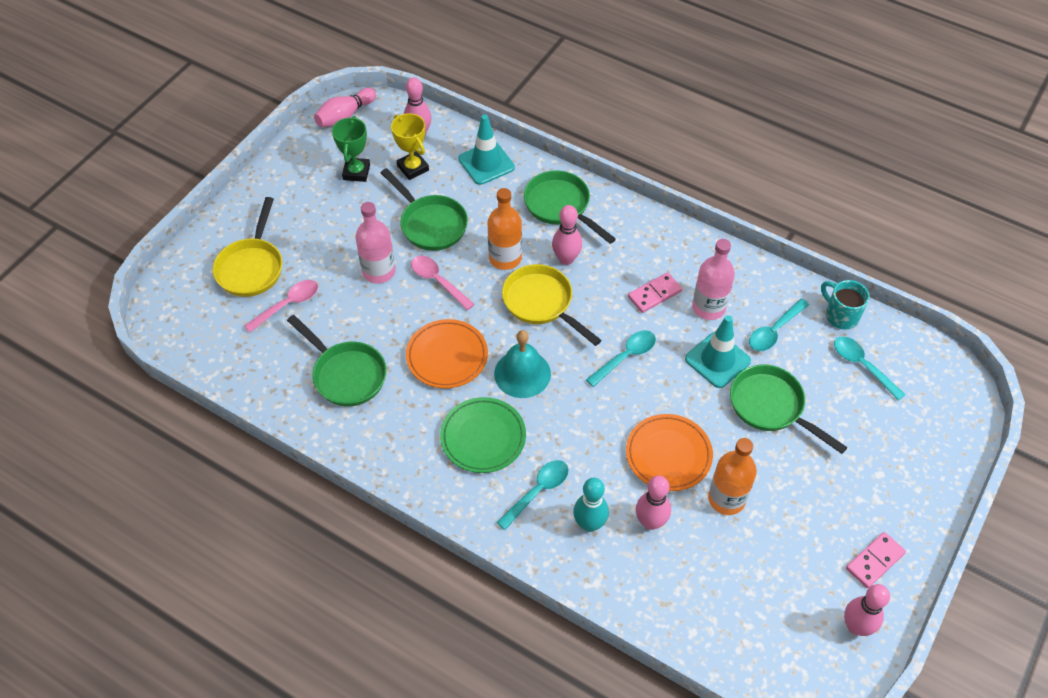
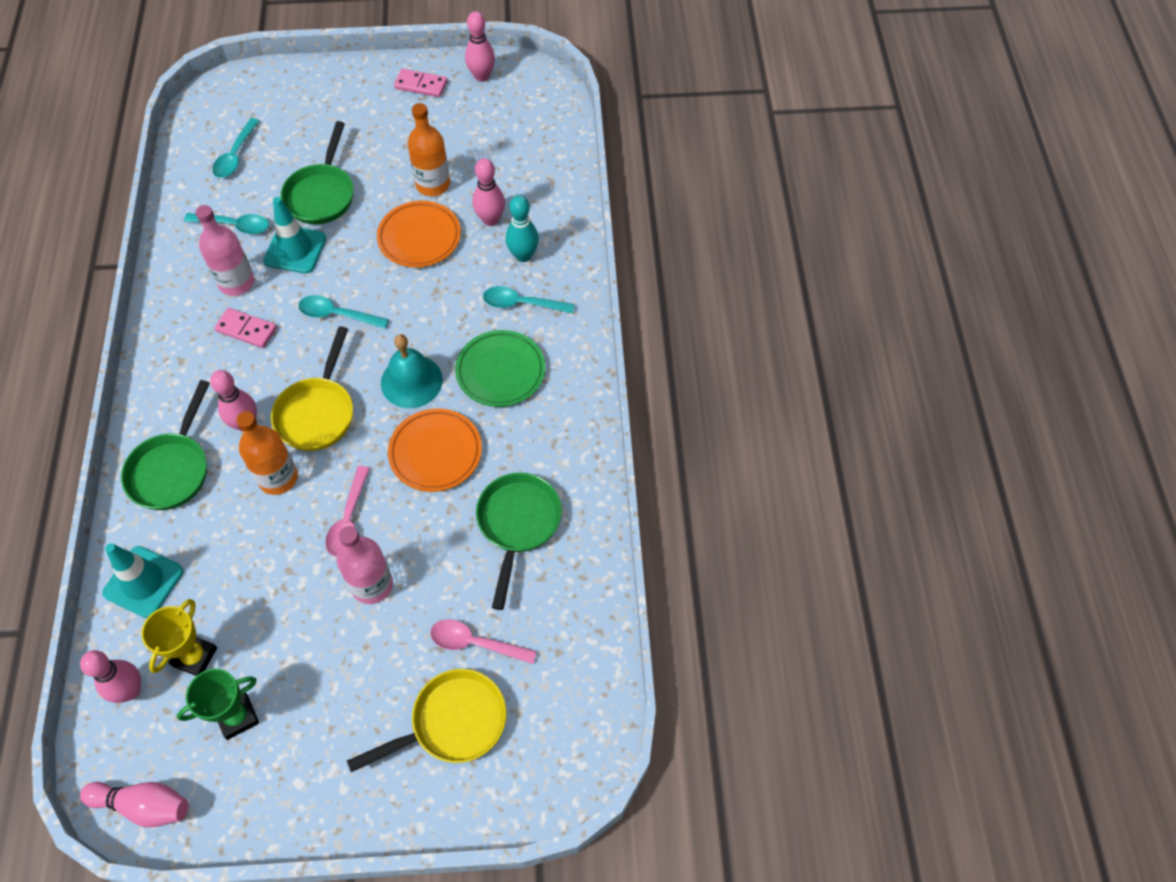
camera: 125 degrees left, 5 degrees up
(430, 224) = (272, 579): green pan -> none
(840, 315) = (186, 189): turquoise mug -> none

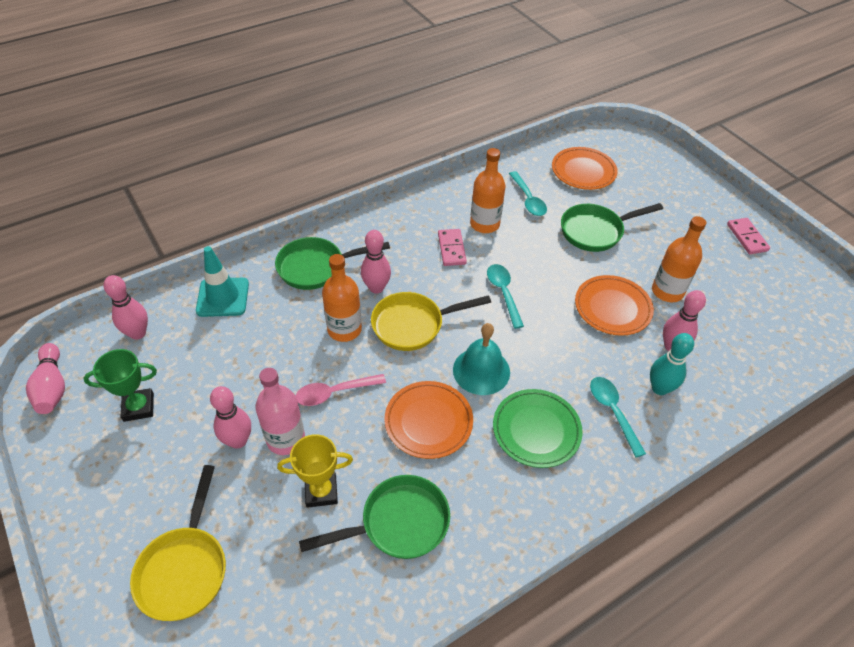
camera: 60 degrees right, 10 degrees down
(194, 657) = (177, 356): yellow trophy -> yellow trophy (321, 491)
(235, 155) = (583, 171): turquoise spoon -> orange plate
(236, 282) = (484, 224): pink bottle -> orange bottle
(237, 717) = (138, 407): green trophy -> green trophy turned 45 degrees counterclockwise
(295, 249) = (537, 241): turquoise traffic cone -> none
(452, 723) = (185, 568): yellow pan -> yellow pan turned 60 degrees clockwise
(475, 643) = (267, 548): pink spoon -> none
(482, 76) = (797, 270): pink bowling pin -> pink bowling pin (238, 441)

